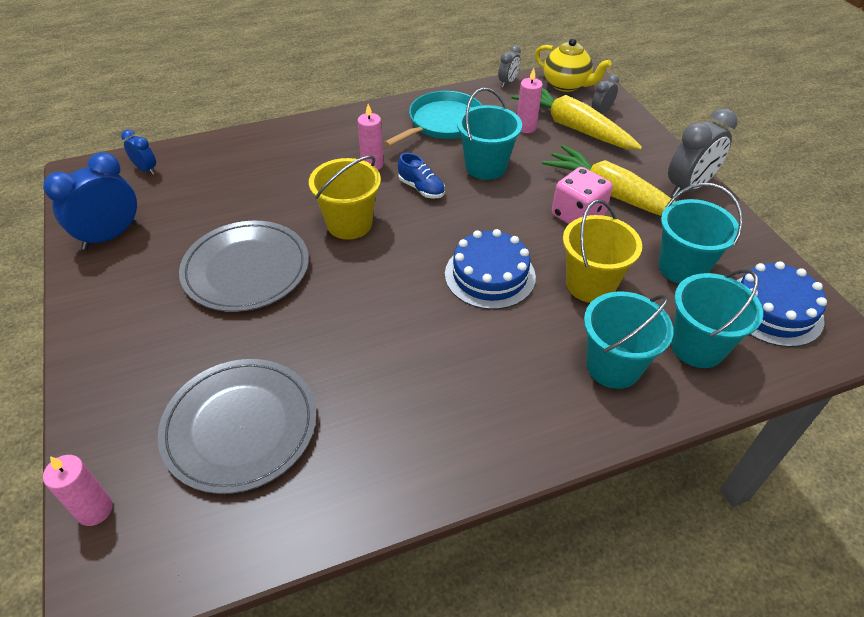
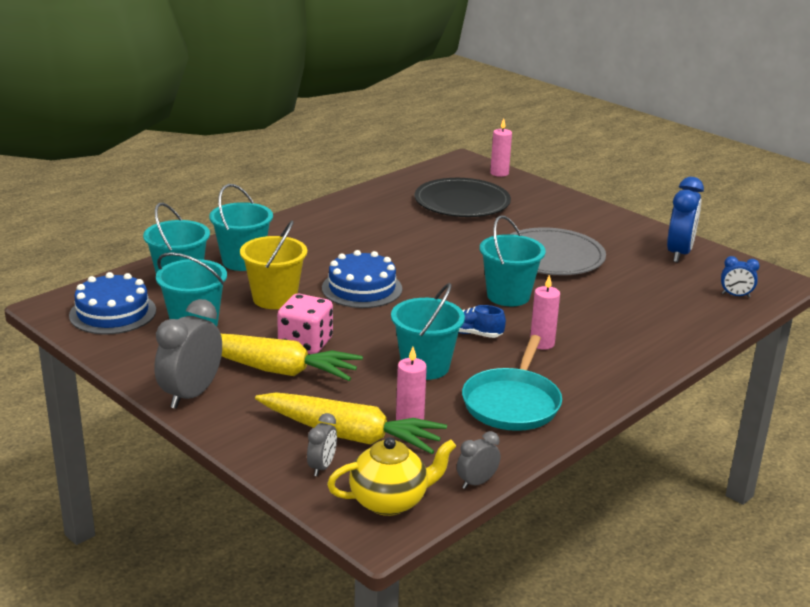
camera: 155 degrees right, 20 degrees down
(240, 427) = (462, 202): grey plate -> black plate
(349, 224) = (508, 296): yellow bucket -> turquoise bucket
(508, 82) = (476, 482): grey clock -> grey clock turned 45 degrees clockwise
(566, 85) = (390, 501): yellow teapot -> yellow teapot turned 150 degrees clockwise

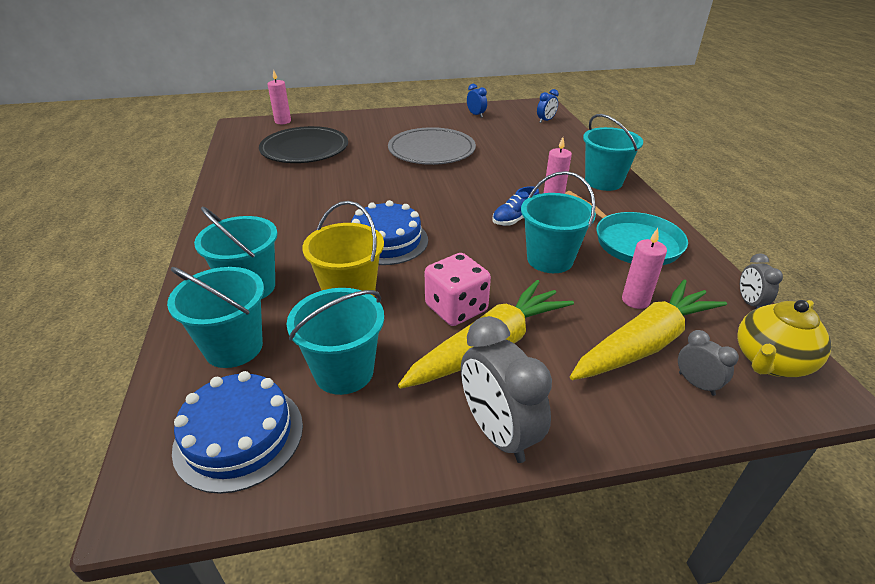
camera: 55 degrees left, 10 degrees up
(390, 501) = (770, 362): yellow teapot -> yellow teapot turned 150 degrees counterclockwise
(508, 296) = (470, 185): turquoise bucket -> turquoise bucket (603, 182)
(679, 253) = (476, 115): blue clock -> blue clock, size x0.52

